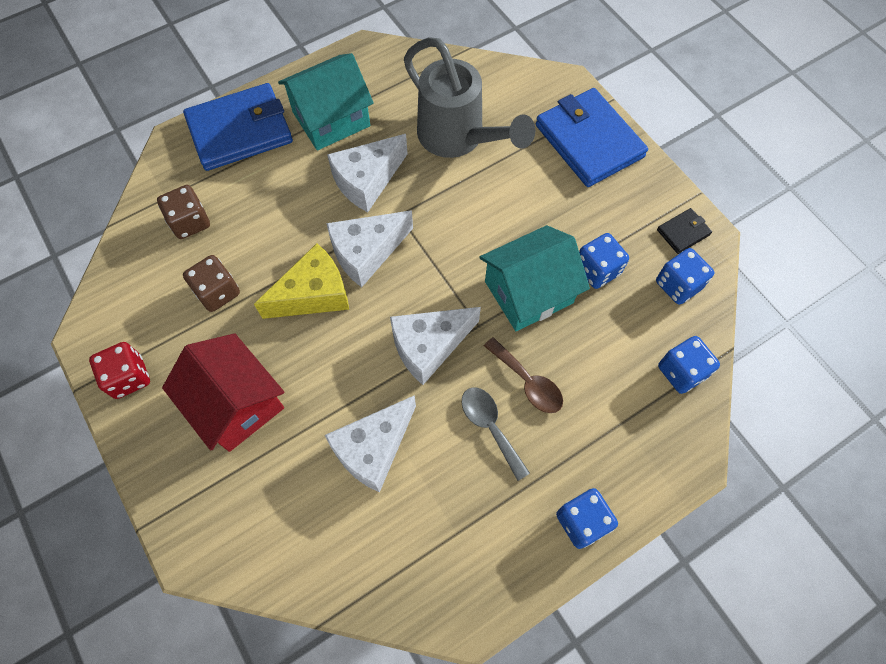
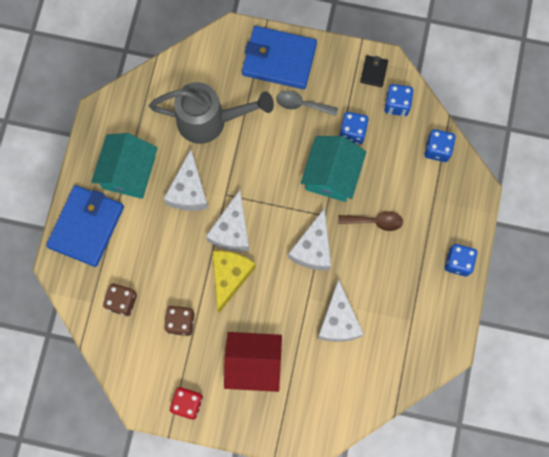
camera: 45 degrees left, 10 degrees up
(490, 427) = (379, 259): grey spoon -> grey spoon (301, 104)

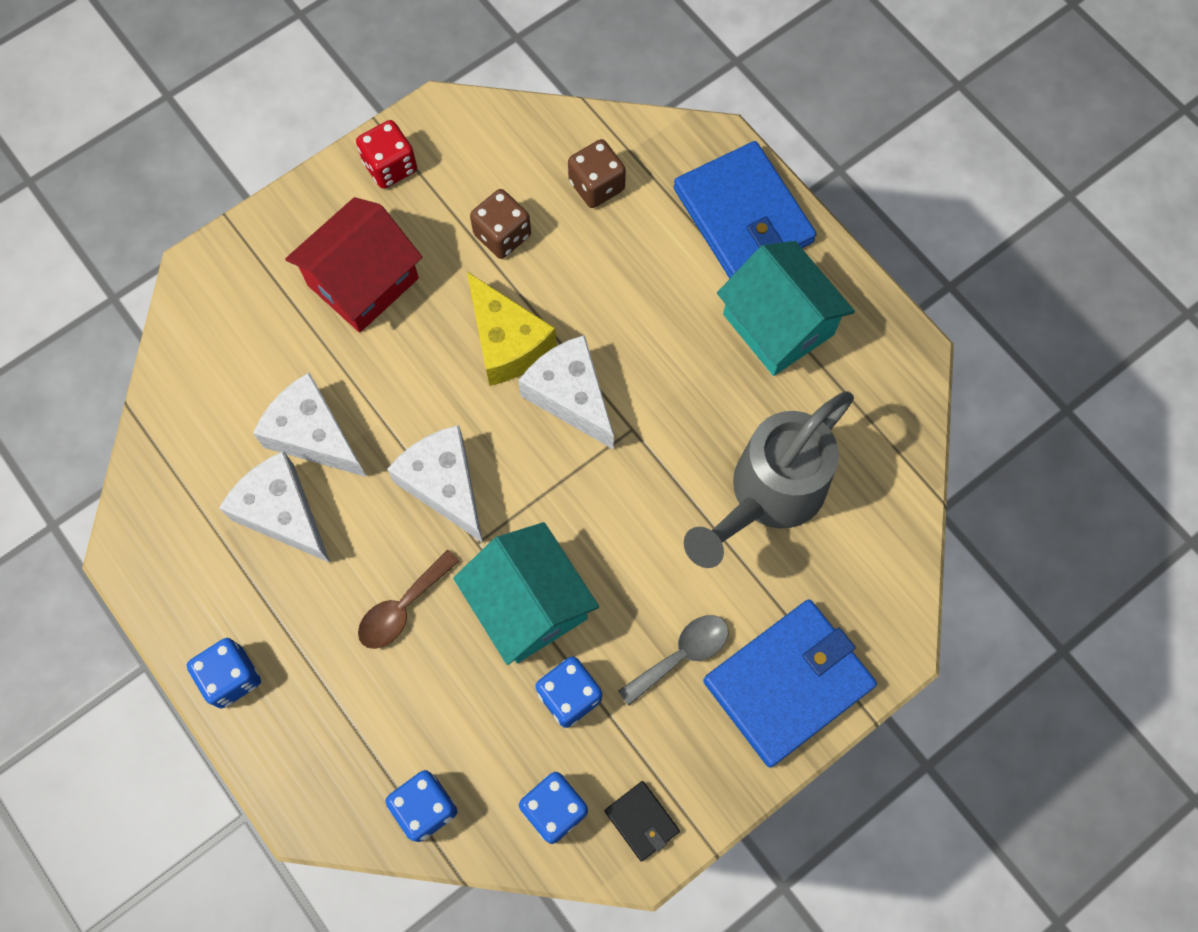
camera: 130 degrees right, 5 degrees down
(189, 191) = (681, 383): white cheese -> white cheese (283, 513)

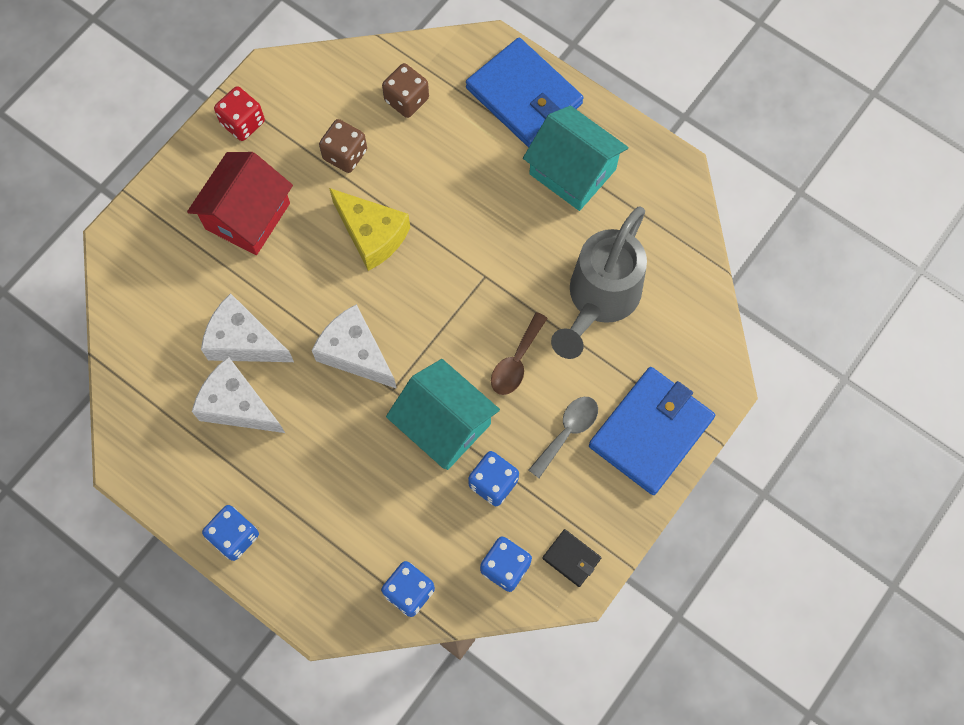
camera: 15 degrees left, 0 degrees up
(402, 608) = (350, 451): brown spoon -> brown spoon (516, 362)
(571, 396) = (432, 263): white cheese -> none

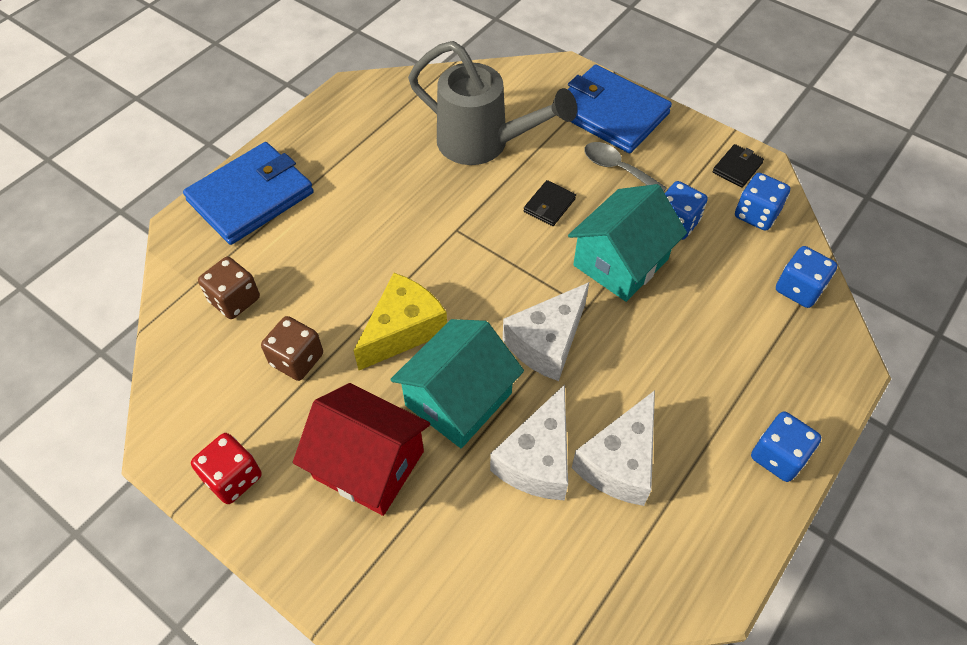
camera: 90 degrees left, 15 degrees down
(516, 362) = (549, 205): brown spoon -> black wallet
(572, 171) = (344, 160): turquoise house -> turquoise house (458, 399)

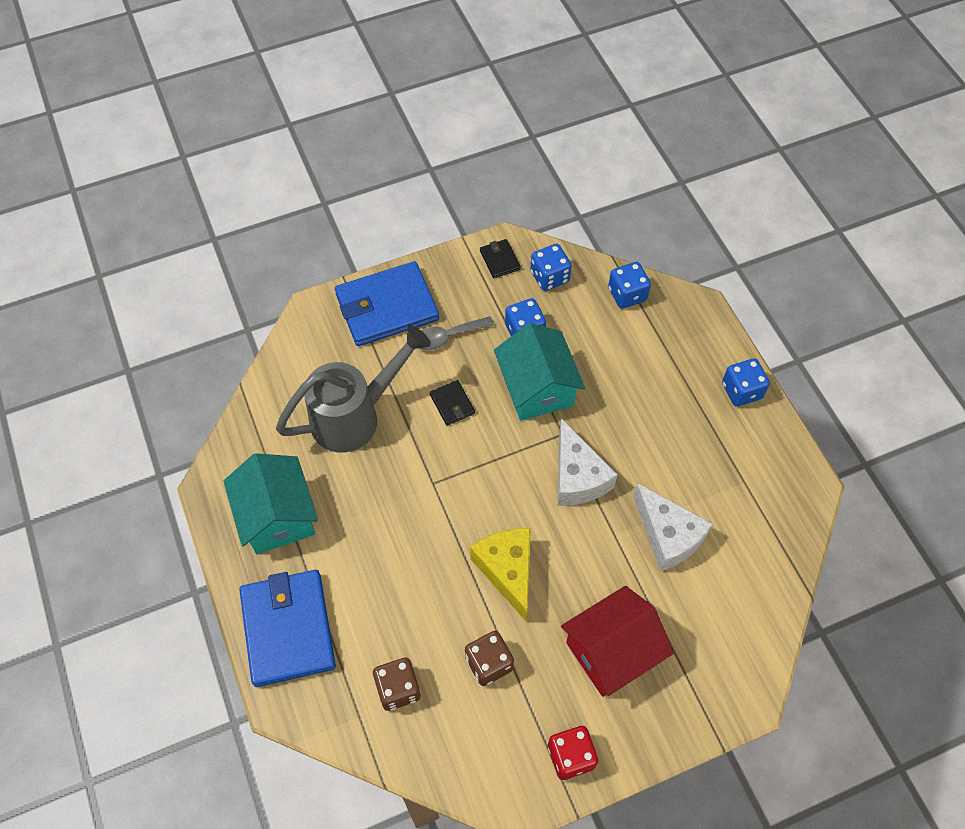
camera: 60 degrees left, 5 degrees up
(458, 399) = (591, 562): turquoise house -> turquoise house (277, 516)
(619, 462) = (697, 485): white cheese -> none

